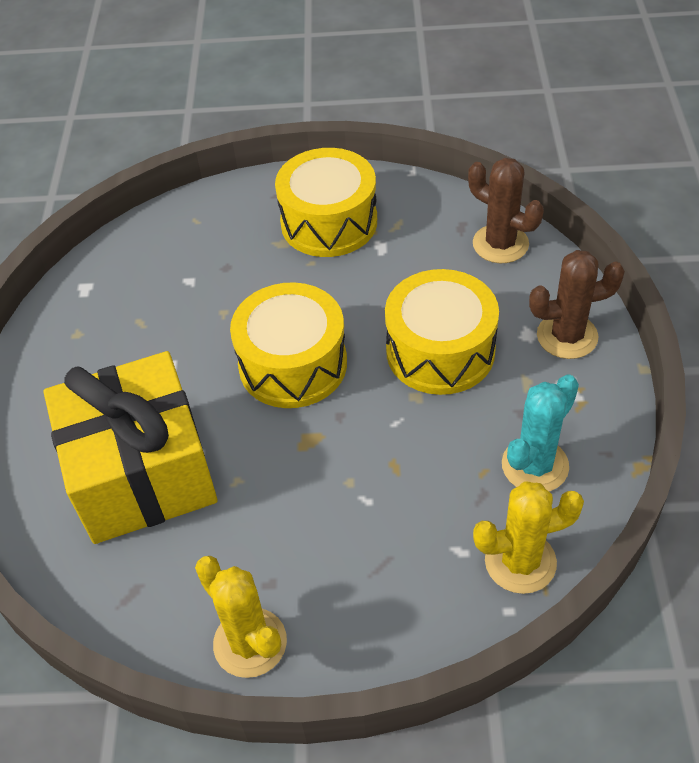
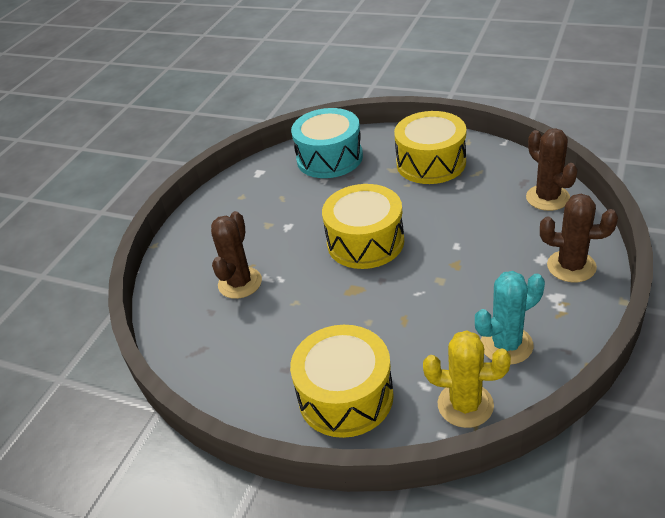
camera: 25 degrees right, 10 degrees down
(142, 473) = (240, 283): yellow gift -> brown cactus
(182, 243) = (329, 158): none -> turquoise drum
(250, 643) = (255, 401): yellow cactus -> none
(440, 351) = (471, 256): yellow drum -> yellow drum (345, 396)

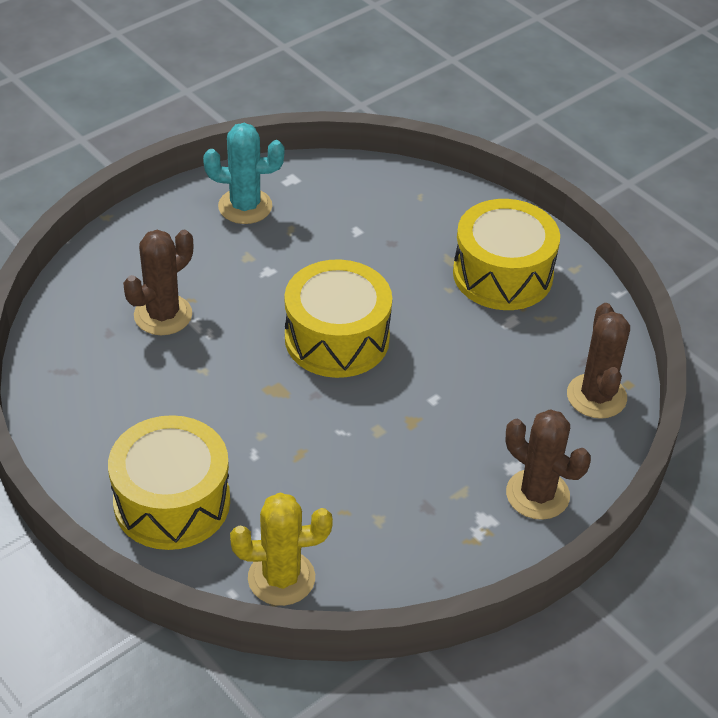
camera: 20 degrees right, 5 degrees up
(329, 158) = (389, 203): turquoise drum -> none
(465, 405) = (281, 578): yellow cactus -> yellow cactus turned 45 degrees counterclockwise
(506, 345) = (380, 541): turquoise cactus -> turquoise cactus (245, 206)

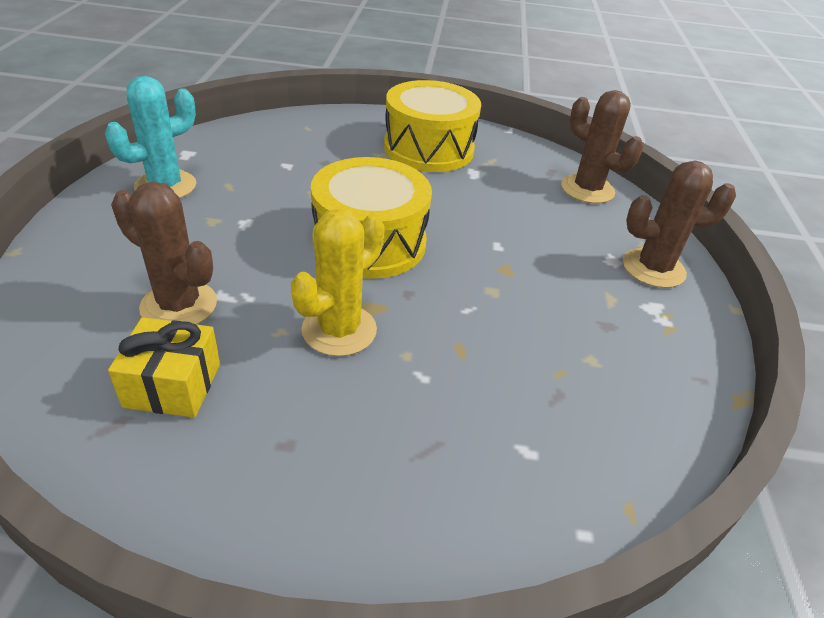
camera: 45 degrees left, 5 degrees down
(112, 367) = (173, 385): none -> yellow gift
(163, 315) = (179, 305): brown cactus -> brown cactus turned 60 degrees counterclockwise
(172, 502) = (405, 483): yellow drum -> none
(281, 578) = (601, 477): yellow cactus -> yellow cactus (339, 330)

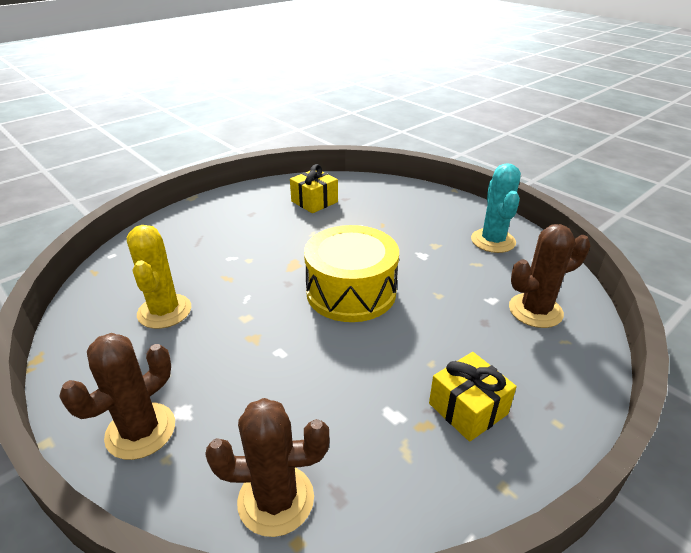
camera: 135 degrees right, 5 degrees down
(179, 305) = (364, 215): brown cactus -> brown cactus (535, 310)
(339, 330) = (291, 248): yellow cactus -> yellow cactus (164, 311)
(428, 148) = (468, 409): yellow drum -> yellow gift

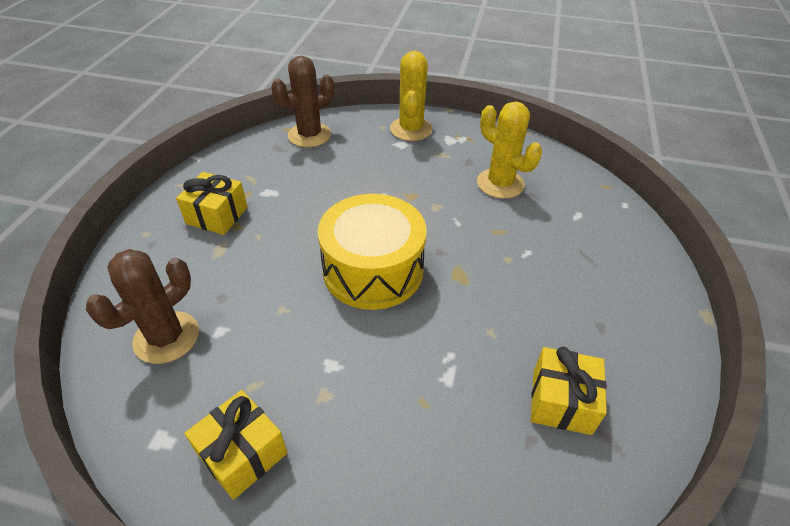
camera: 145 degrees right, 10 degrees up
(140, 431) = (411, 129): brown cactus -> yellow cactus
(493, 241) = (242, 453): turquoise cactus -> yellow gift

